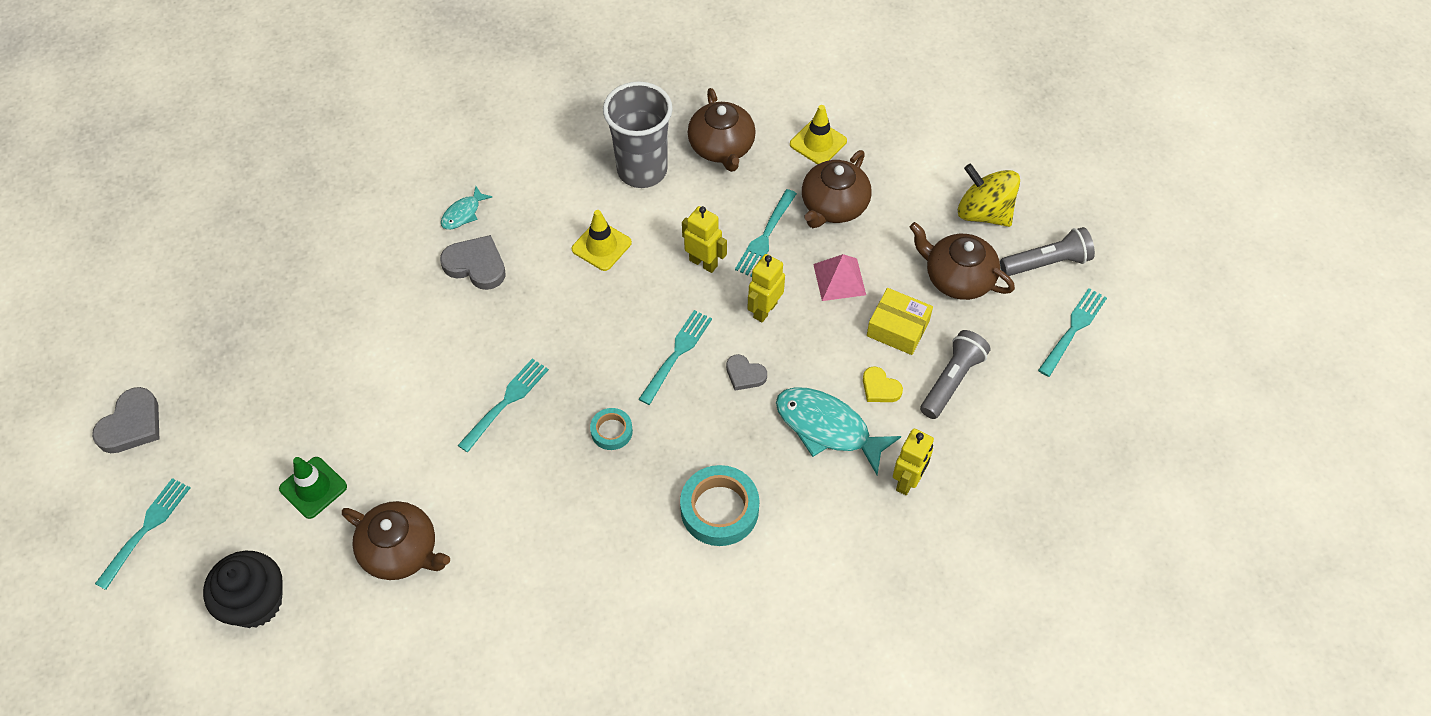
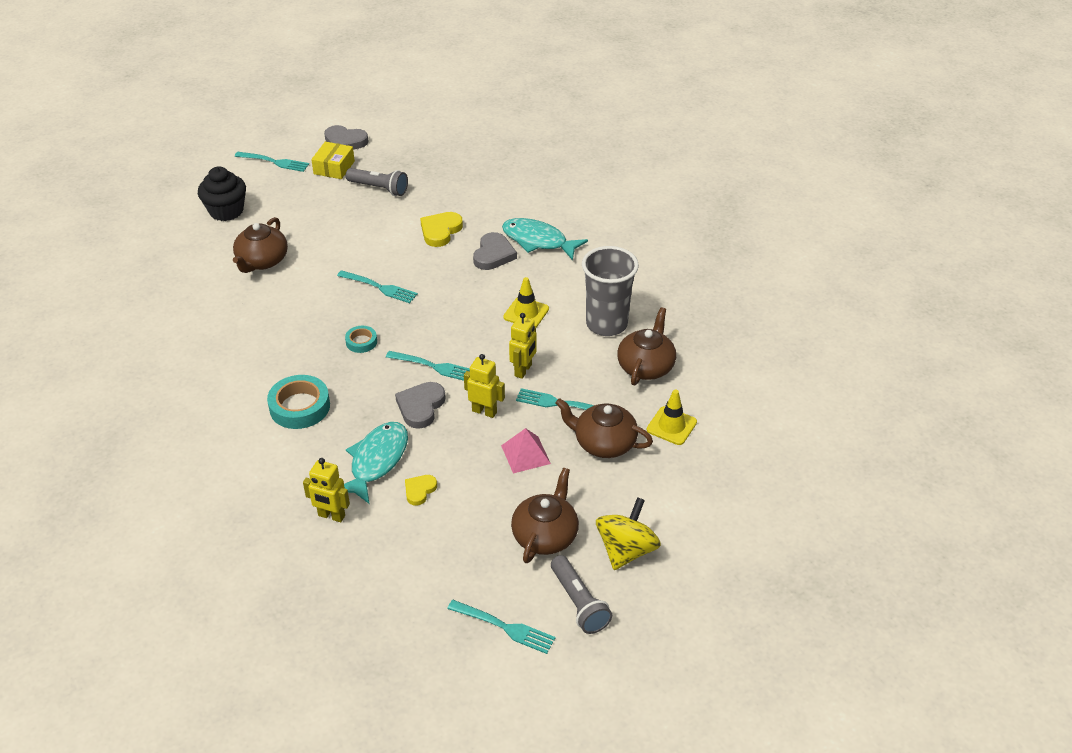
camera: 80 degrees right, 15 degrees down
(313, 488) = (306, 217): green traffic cone -> none
(405, 319) = (440, 231): none -> yellow heart
(463, 213) = (538, 241): turquoise fish -> turquoise fish, size x1.95
(722, 147) = (646, 366): brown teapot -> brown teapot turned 135 degrees clockwise
(745, 374) = (421, 407): grey heart -> grey heart, size x1.62
(898, 328) = (482, 497): yellow box -> yellow box (334, 167)
(951, 381) = (433, 538): grey flashlight -> grey flashlight (379, 188)

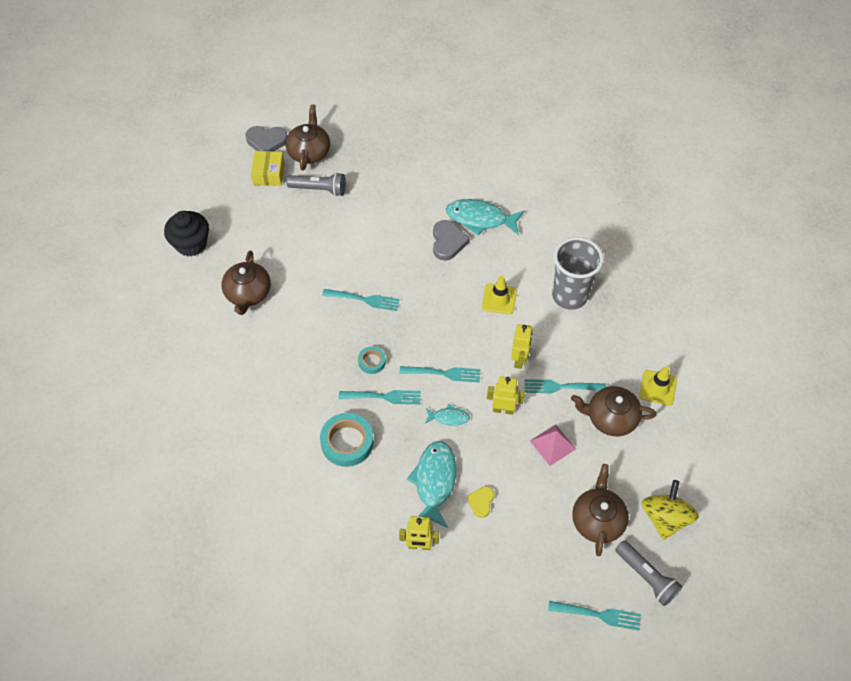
camera: 15 degrees left, 15 degrees up
(274, 162) = (211, 178): turquoise fork -> turquoise fork (383, 397)
(421, 407) = (449, 417): grey heart -> turquoise fish
(440, 231) = (392, 226): yellow heart -> none
(646, 366) = (616, 332): brown teapot -> brown teapot (309, 152)

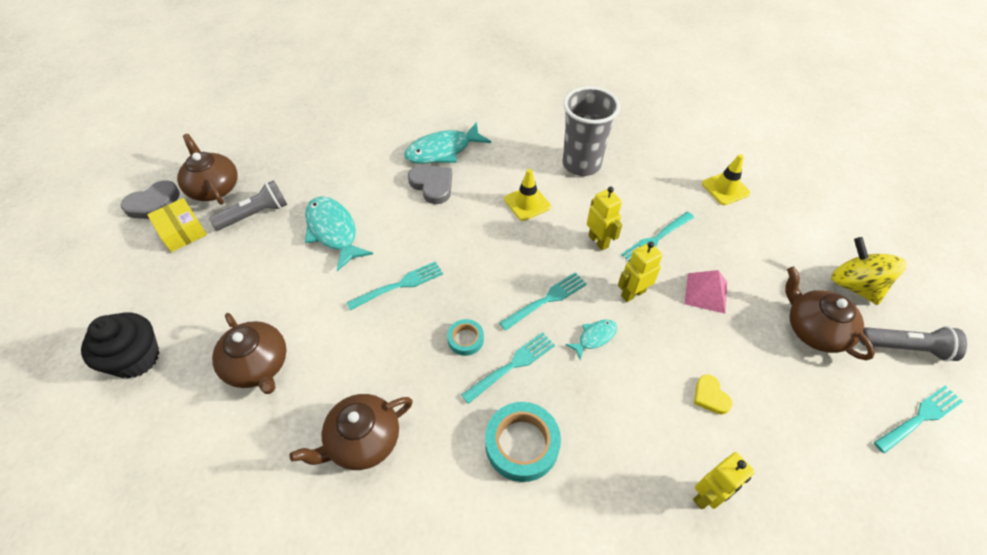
camera: 40 degrees left, 5 degrees down
(434, 481) = (648, 412): turquoise fish -> turquoise fish (333, 231)
(610, 418) = (721, 236): brown teapot -> brown teapot (362, 440)

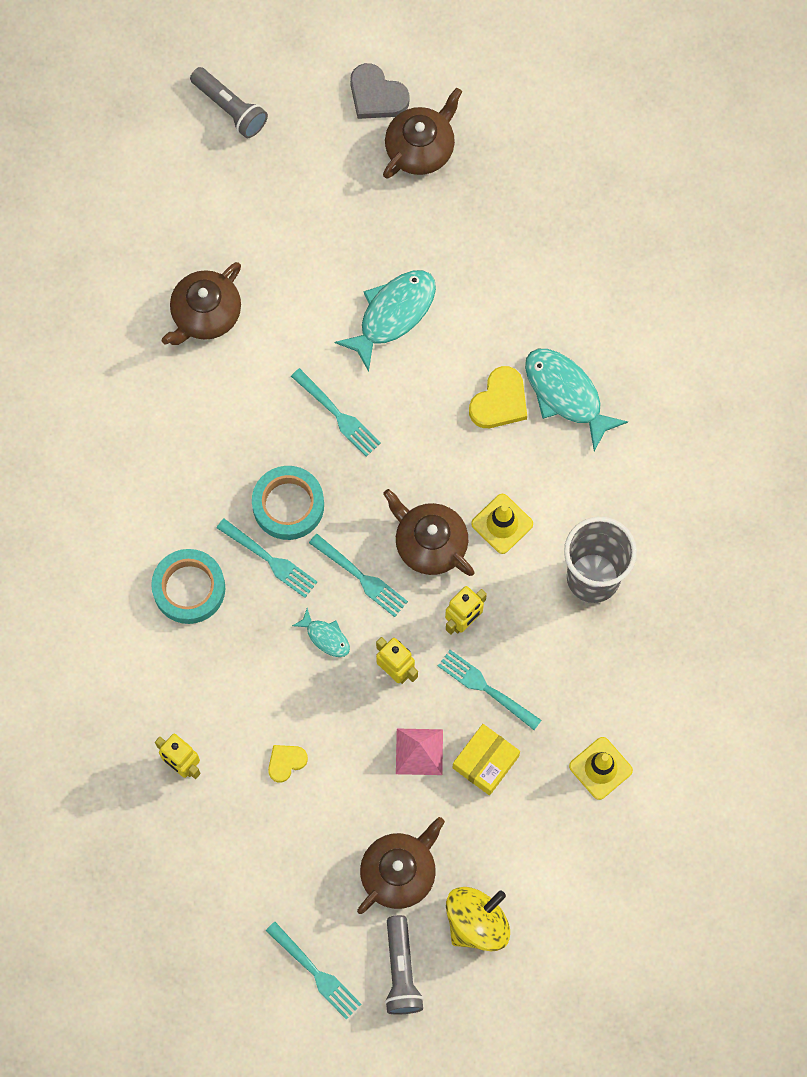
camera: 75 degrees right, 20 degrees up
(136, 358) = (183, 196): black cupcake -> none
(182, 231) = (346, 149): yellow box -> yellow box (485, 762)
(255, 214) = (393, 216): grey flashlight -> grey flashlight (230, 108)
(362, 440) = (156, 443): brown teapot -> brown teapot (430, 543)
(432, 185) = (499, 401): grey heart -> yellow heart
(465, 339) = (288, 505): turquoise tape -> turquoise tape, size x1.82

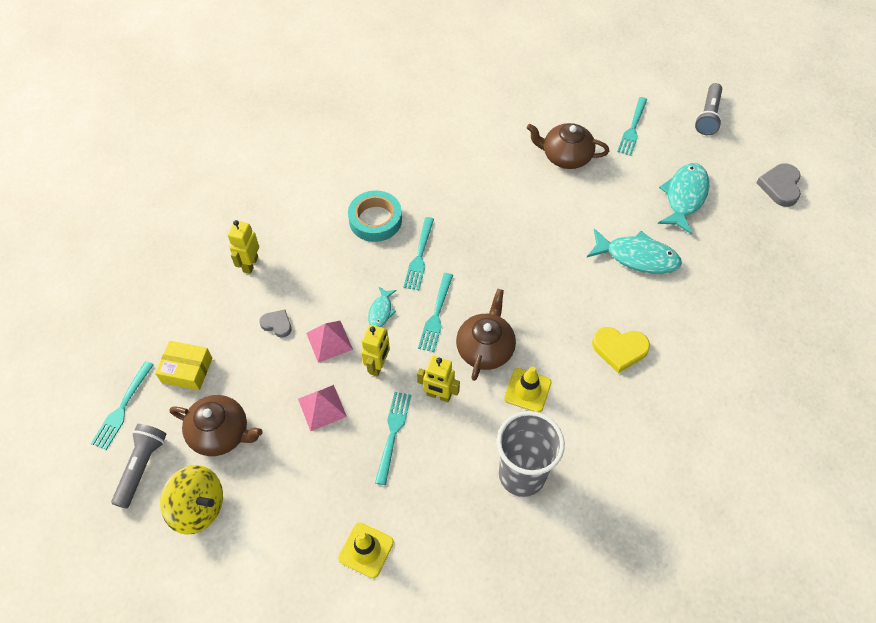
camera: 65 degrees right, 15 degrees down
(286, 762) = (277, 324): yellow heart -> grey heart
(288, 505) = (464, 251): turquoise tape -> none
(337, 711) = (329, 341): none -> pink pyramid
(338, 415) = (545, 254): turquoise fork -> turquoise fork (632, 128)
(401, 970) = (142, 467): grey flashlight -> grey flashlight turned 135 degrees clockwise
(421, 148) = (765, 225): brown teapot -> none
(485, 762) = (334, 458): yellow box -> yellow box (187, 370)
(566, 394) = (654, 392): turquoise fish -> turquoise fish (684, 197)

